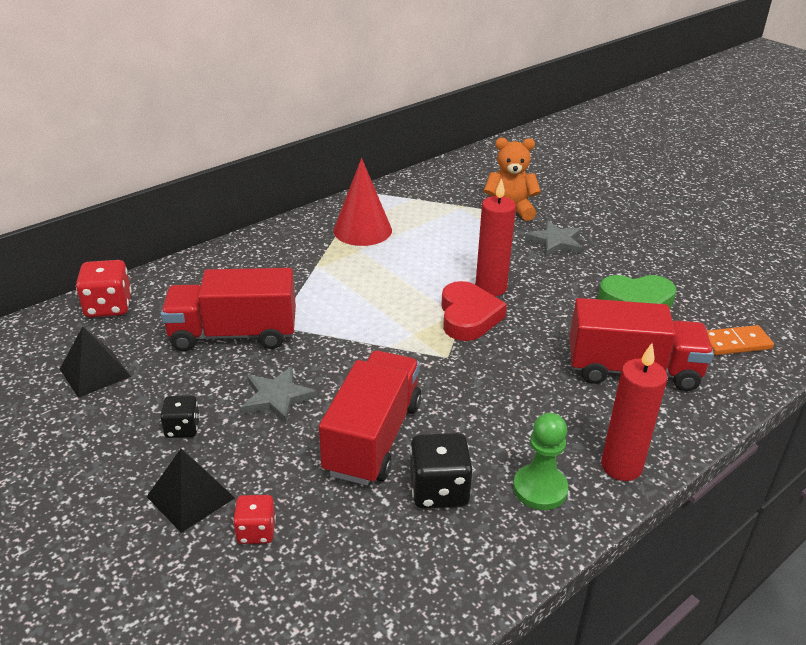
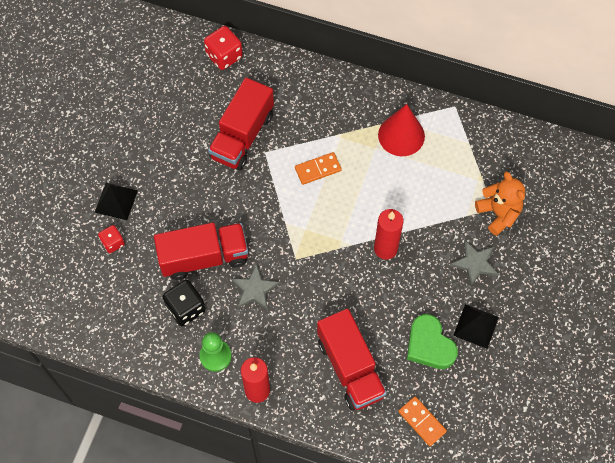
camera: 60 degrees right, 30 degrees up
(95, 372) = (169, 94): black pyramid -> black pyramid (476, 326)
(182, 428) = (156, 165): black dice -> none
(233, 334) = (242, 136): red truck -> red truck turned 120 degrees counterclockwise
(277, 397) = (205, 193): grey star -> grey star (254, 289)
(343, 296) = (318, 169): none -> orange domino
(468, 317) = (343, 251): red heart -> none

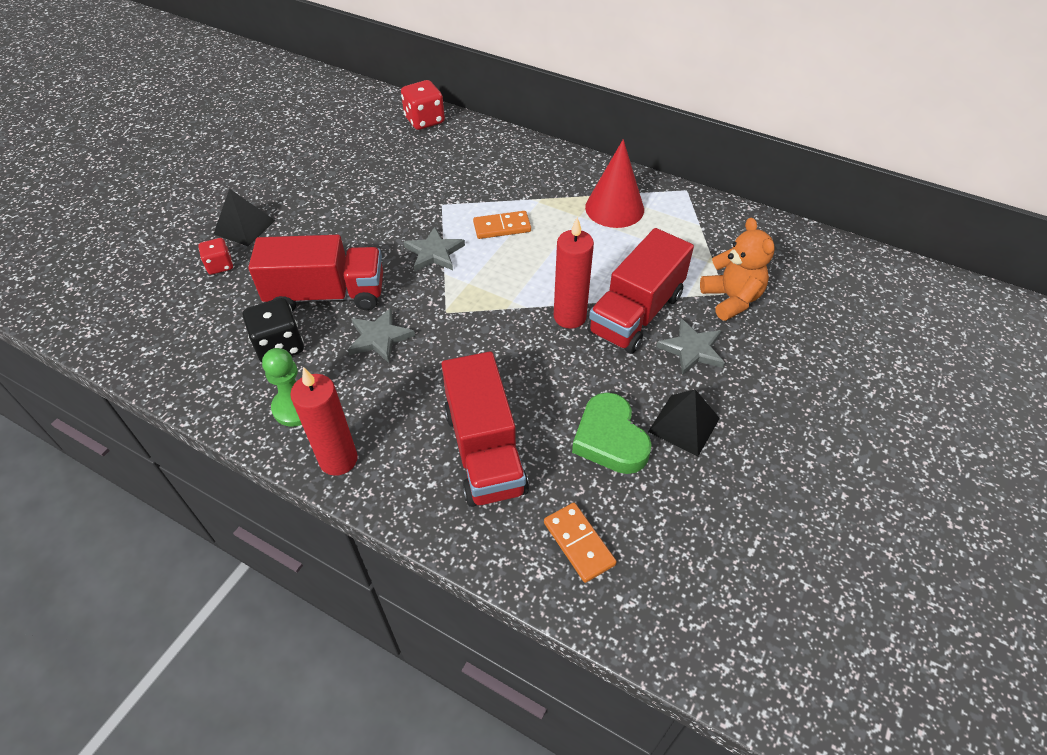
camera: 10 degrees right, 15 degrees down
(242, 136) = (420, 187): red truck -> red truck (636, 313)
(272, 204) = (434, 253): none -> grey star

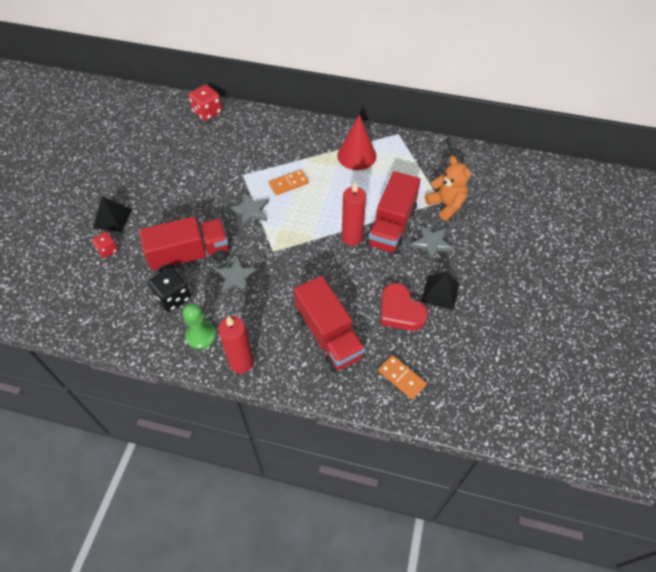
camera: 15 degrees left, 5 degrees up
(610, 439) = (400, 311): green heart -> red heart

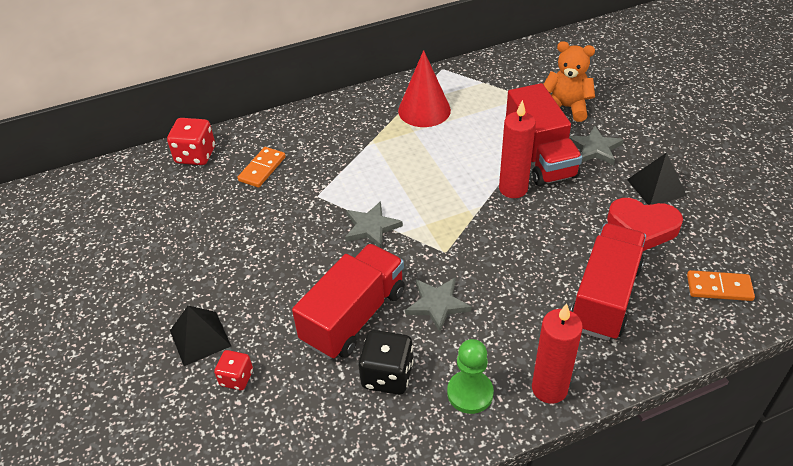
camera: 35 degrees left, 10 degrees down
(288, 184) = (382, 176): orange domino -> orange domino (262, 169)
(328, 336) = (605, 297): red truck -> red truck turned 90 degrees counterclockwise

